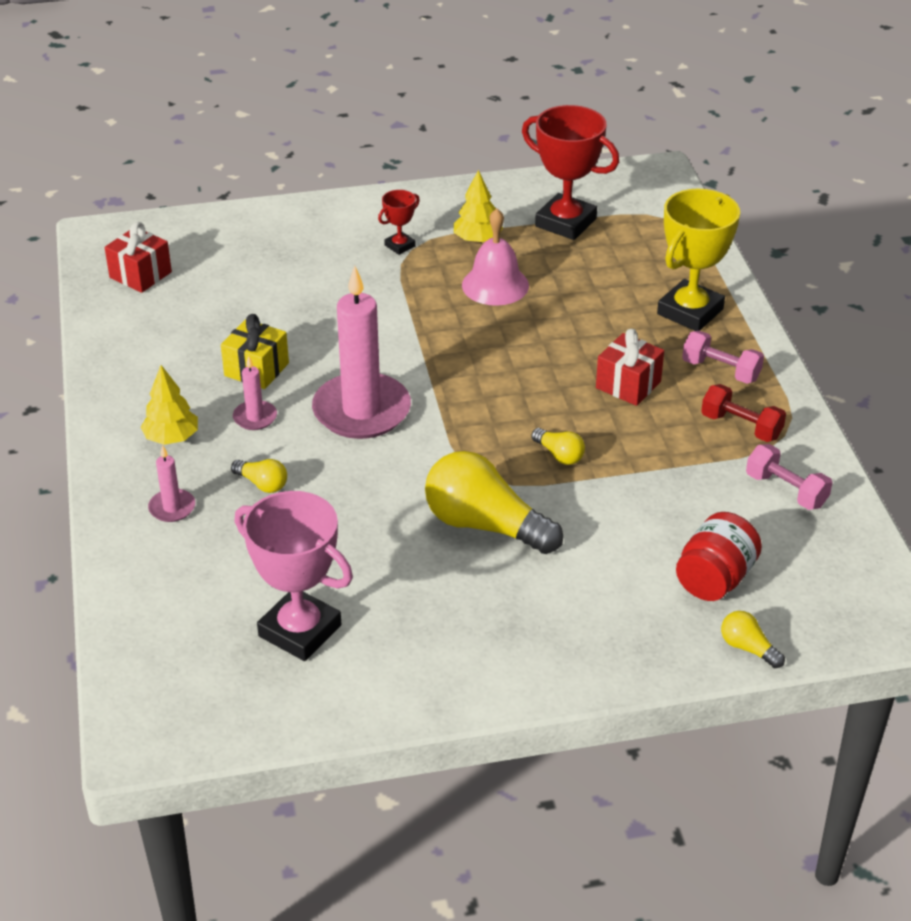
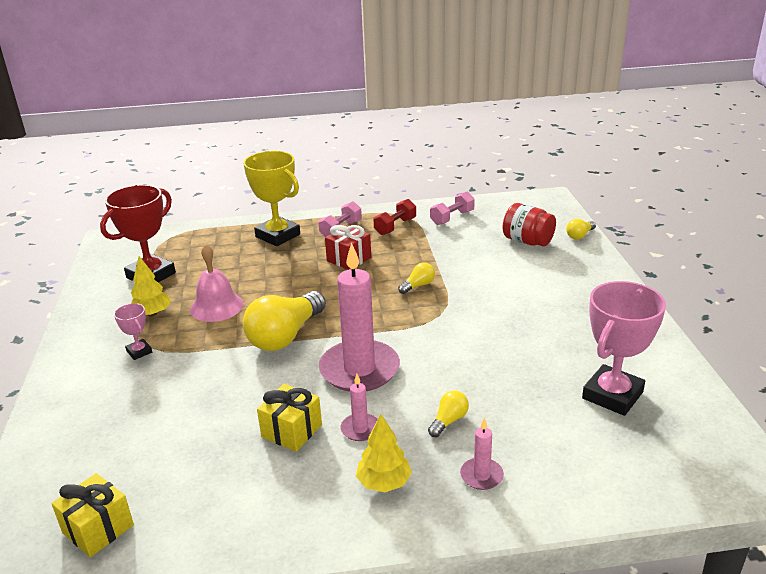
camera: 85 degrees left, 10 degrees down
(140, 275) = (98, 529): red gift -> yellow gift
(400, 246) = (139, 352): red trophy -> pink trophy
(485, 525) = (490, 315): yellow light bulb -> yellow light bulb (285, 336)

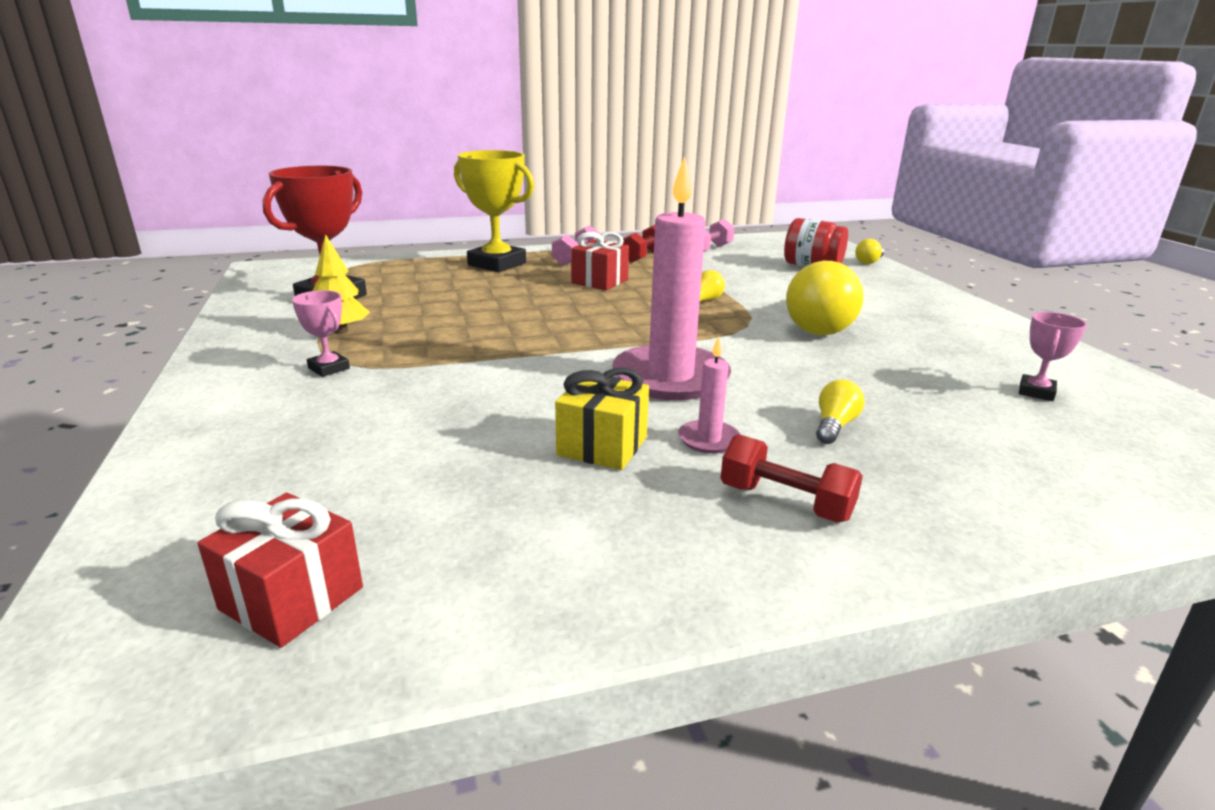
camera: 10 degrees left, 5 degrees down
(98, 529) = (292, 598): yellow gift -> red gift
(216, 306) = (435, 323): pink bell -> none
(285, 336) = (546, 348): yellow light bulb -> yellow light bulb (822, 325)
(384, 483) = (785, 502): yellow tree -> red dumbbell
(481, 476) = (930, 486): pink candle -> none
(612, 395) = (1036, 392): pink trophy -> pink trophy, size x0.48

